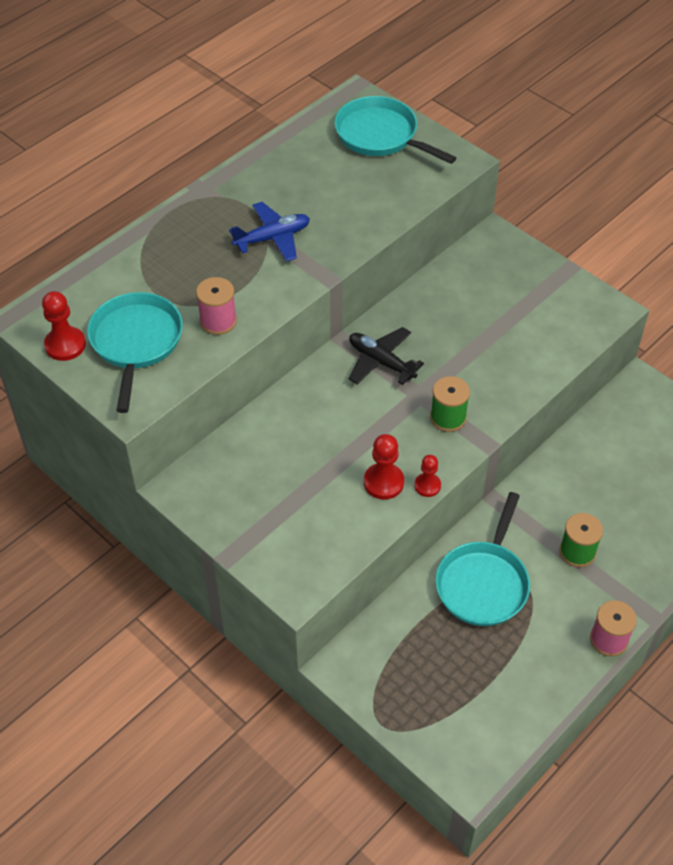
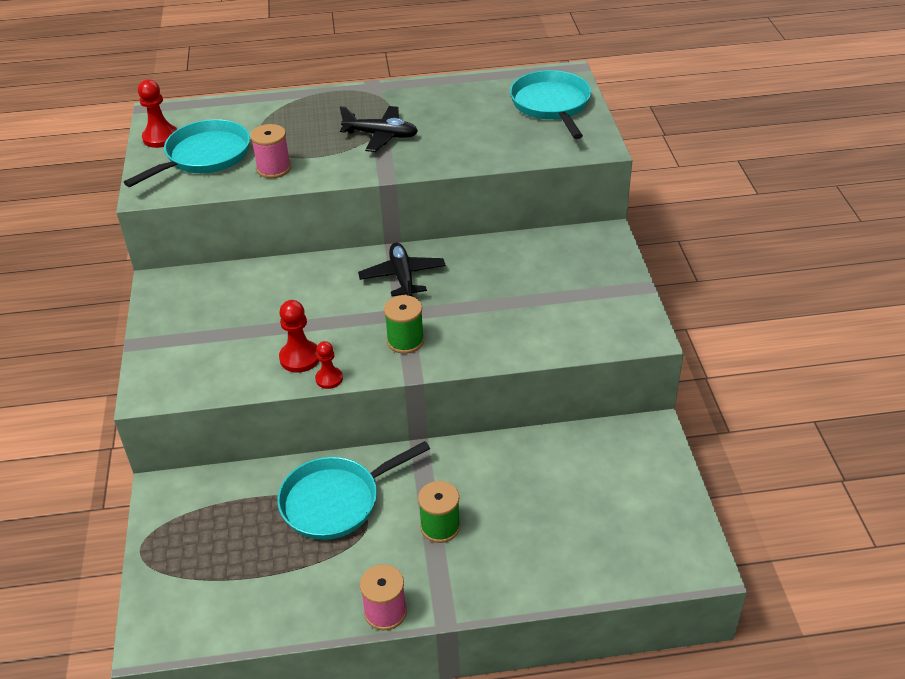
camera: 40 degrees right, 10 degrees down
(272, 238) = (381, 136): blue plane -> black plane

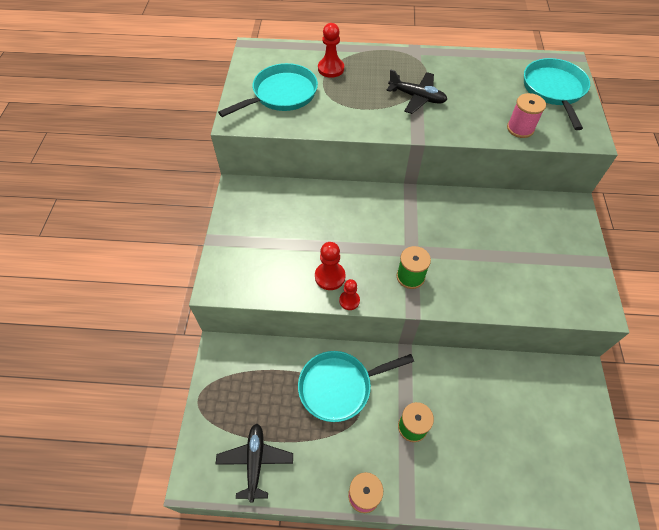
camera: 10 degrees right, 15 degrees up
(160, 137) = (252, 72): red pawn -> red pawn (331, 69)
(274, 169) = (332, 115): pink spool -> pink spool (520, 128)
(402, 277) = (414, 216): black plane -> black plane (255, 462)

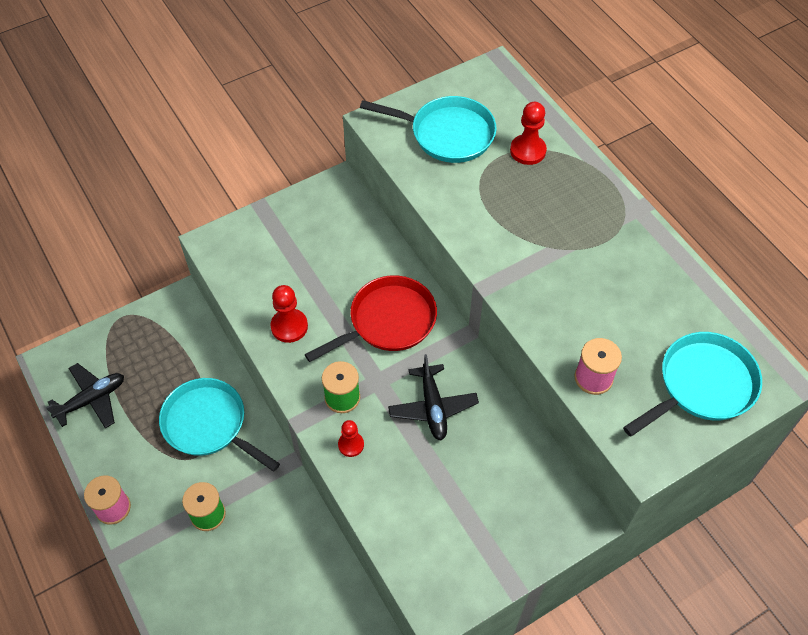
camera: 55 degrees right, 0 degrees up
(349, 301) = (273, 359): red pawn -> red pawn (351, 445)
(369, 221) = (387, 321): none -> red pan
(417, 97) = (554, 252): black plane -> black plane (432, 407)

